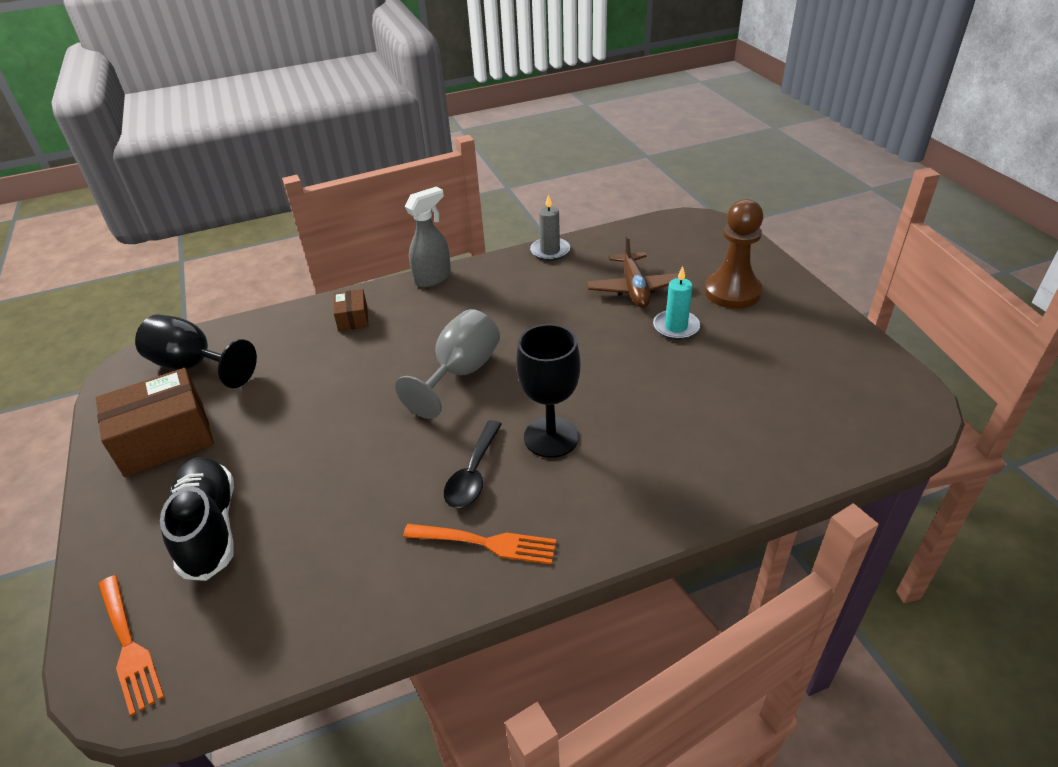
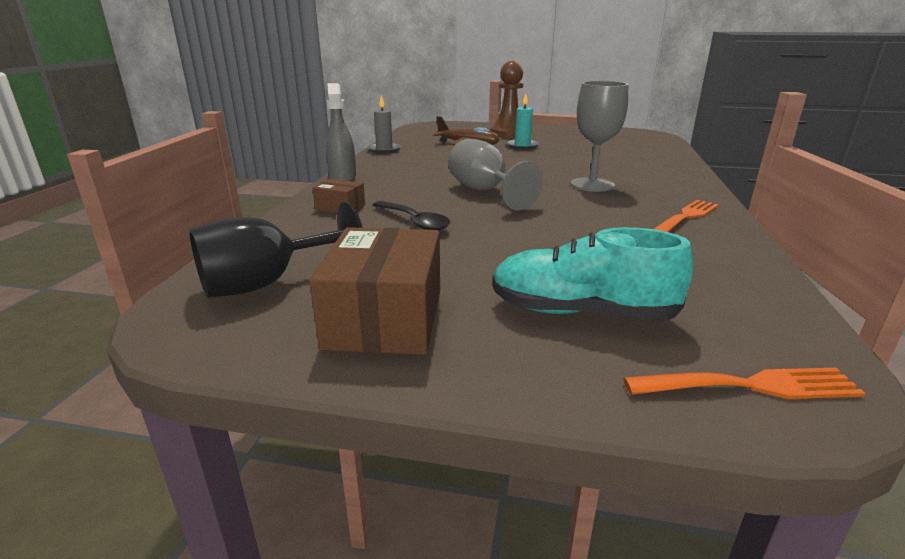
camera: 60 degrees left, 15 degrees down
(209, 528) = (581, 312): black shoe -> turquoise shoe
(473, 474) = (608, 208): black spoon -> black spoon (414, 222)
(551, 437) = (592, 185): black goblet -> grey goblet

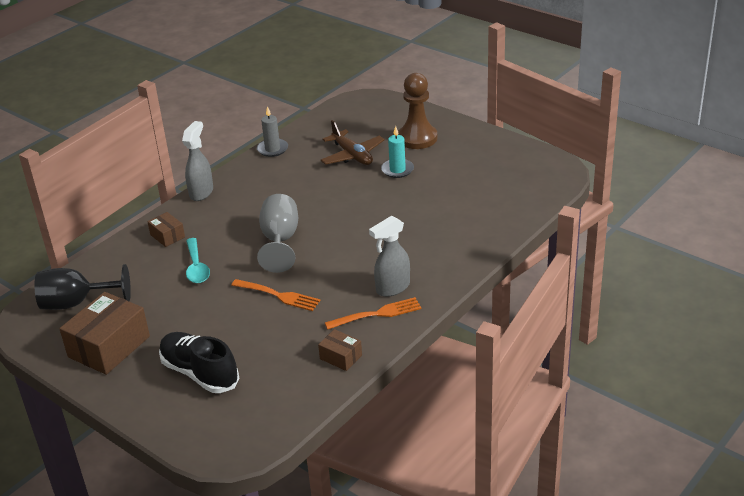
camera: 30 degrees right, 10 degrees up
(414, 222) = (196, 267): black spoon -> turquoise spoon
(581, 312) = (200, 373): turquoise shoe -> black shoe
(592, 185) = (370, 253): grey goblet -> none
(661, 199) = (392, 288): none -> grey spray bottle
(724, 254) = (341, 357): none -> brown box
(750, 386) = (214, 436): orange fork -> orange fork (278, 295)

